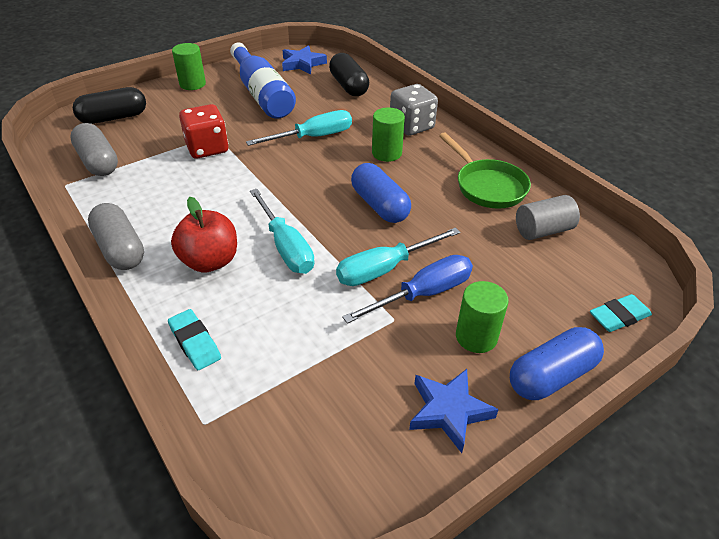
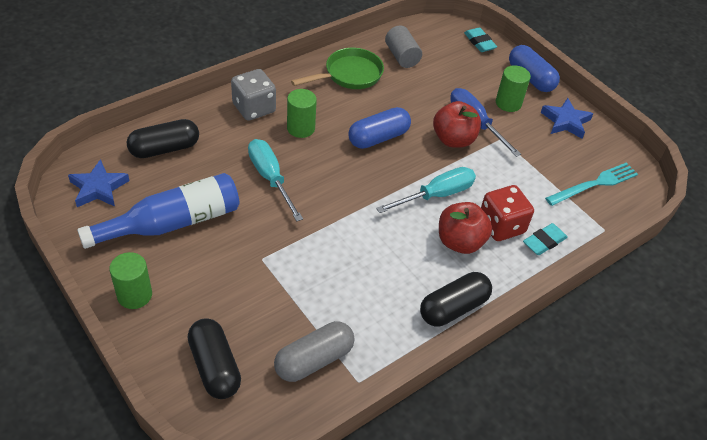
camera: 95 degrees left, 5 degrees up
(120, 249) = (453, 308): grey capsule -> black capsule
(207, 148) = (288, 263): red dice -> red dice (501, 226)
(301, 428) = (594, 184): none -> turquoise fork
(385, 269) = (453, 140): turquoise screwdriver -> red apple

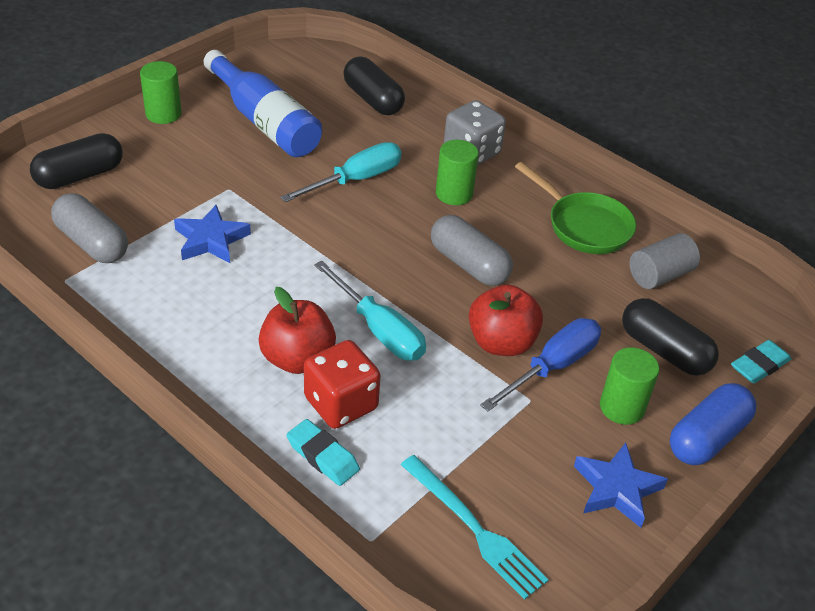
camera: 80 degrees right, 5 degrees down
(98, 188) = (299, 70): blue star -> blue star (211, 240)
(378, 138) = (469, 264): blue capsule -> grey capsule
(453, 308) = (181, 357): black capsule -> black capsule (664, 351)

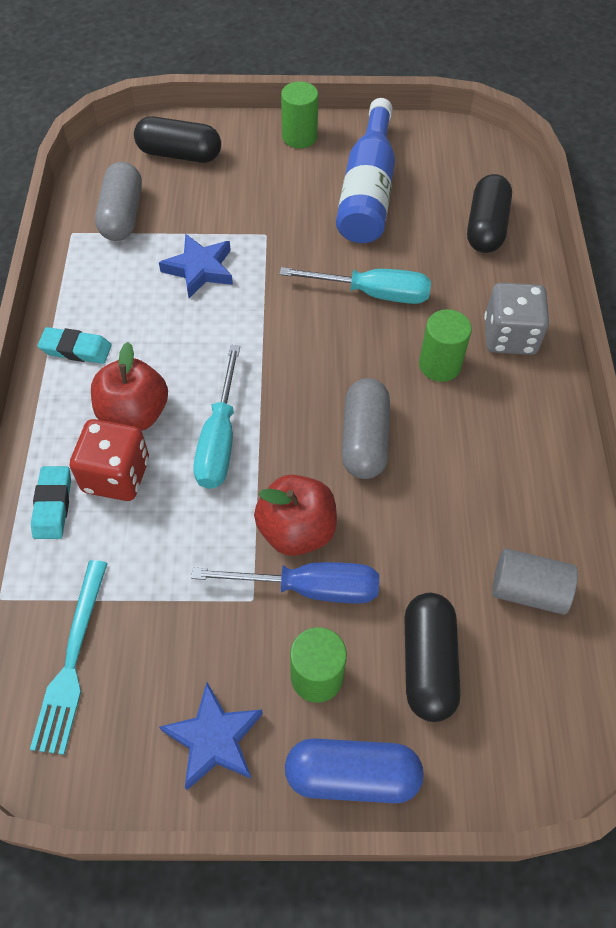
camera: 50 degrees right, 15 degrees up
(584, 226) = (520, 484): green pan -> none
(759, 366) = (501, 762): turquoise eraser -> turquoise eraser (76, 349)

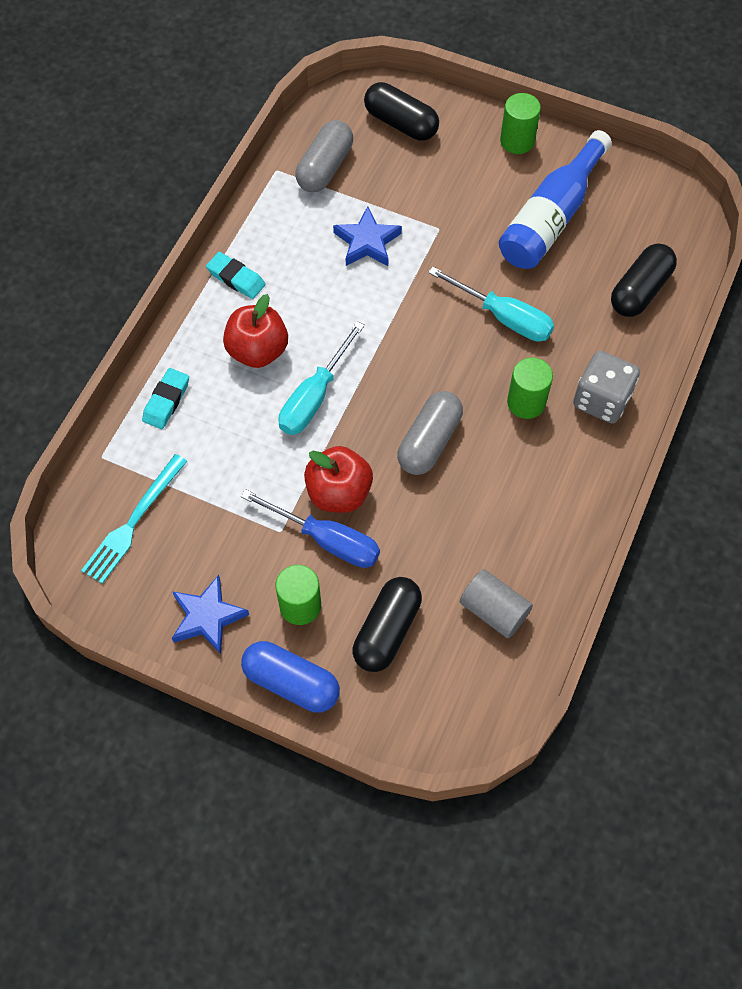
camera: 25 degrees right, 5 degrees up
(116, 475) = (222, 396): red dice -> none

